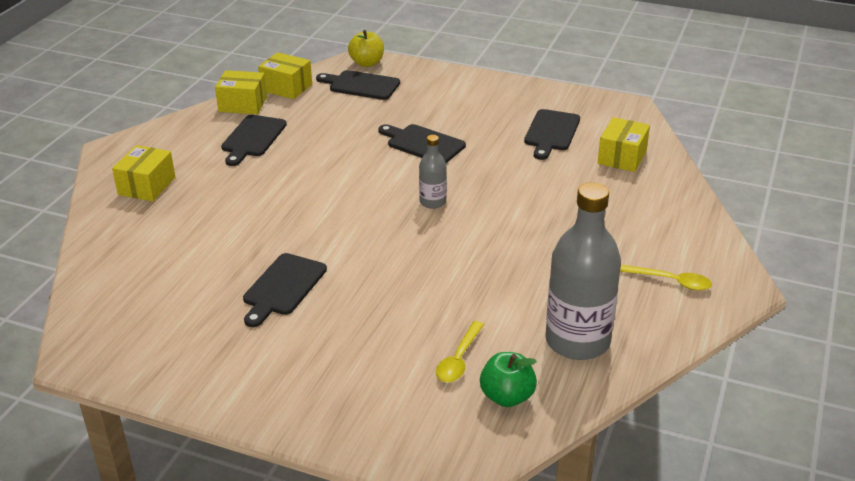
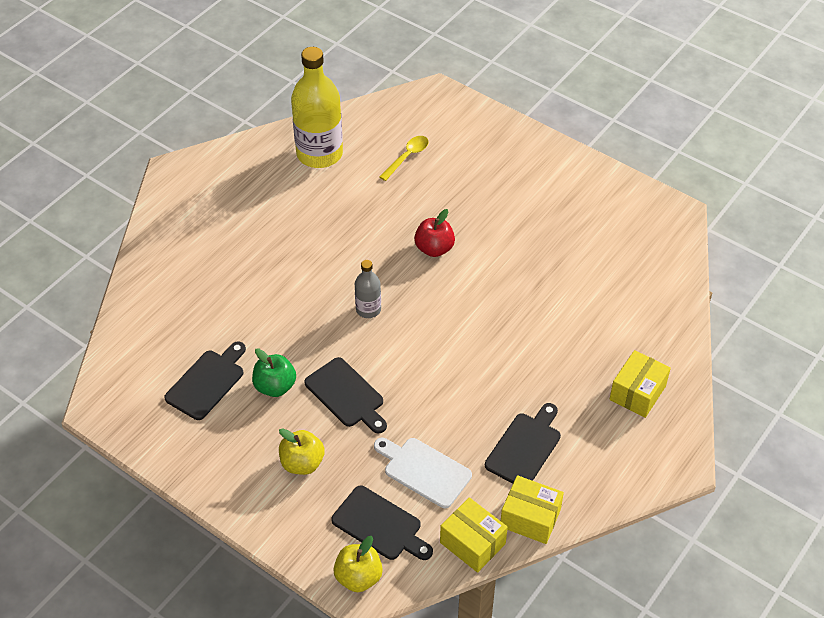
camera: 165 degrees left, 15 degrees up
(283, 287) = (520, 243): black cutting board -> none
(336, 114) = (424, 470): none -> white cutting board
(383, 264) = (434, 248): none -> red apple
(439, 104) = (302, 463): none -> yellow apple
(507, 396) = (386, 126): green apple -> green apple (275, 386)
(577, 341) = (319, 154): grey bottle -> yellow bottle
(622, 157) = (162, 329): yellow box -> none
(671, 281) = (220, 186): yellow spoon -> none

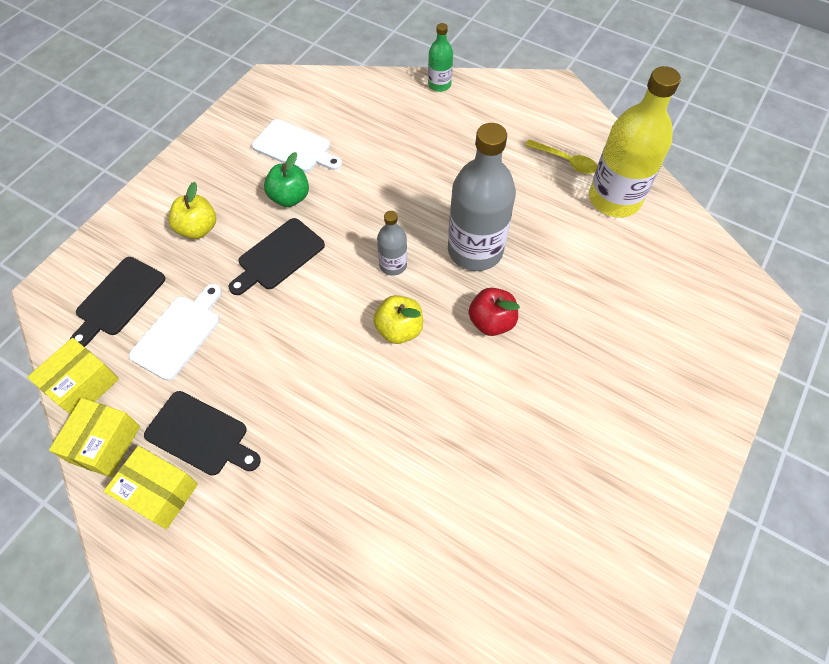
camera: 85 degrees right, 10 degrees up
(145, 258) = (439, 85): none -> green bottle
(207, 382) = (295, 147): black cutting board -> white cutting board
(358, 577) = (63, 286): yellow apple -> yellow apple (399, 329)
(360, 251) = (475, 250): none -> grey bottle
(407, 157) = (634, 283): yellow spoon -> yellow spoon (565, 161)
(637, 393) = (276, 576): yellow box -> yellow box (159, 492)

